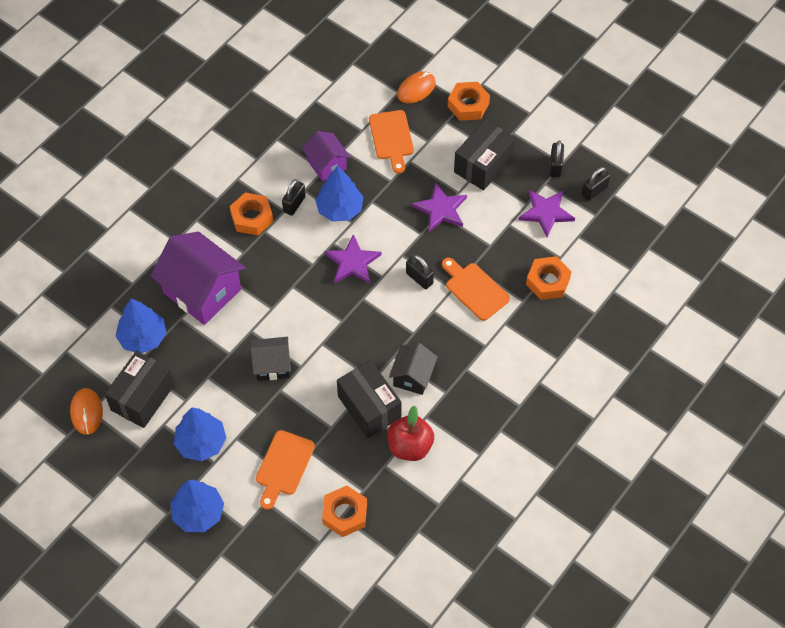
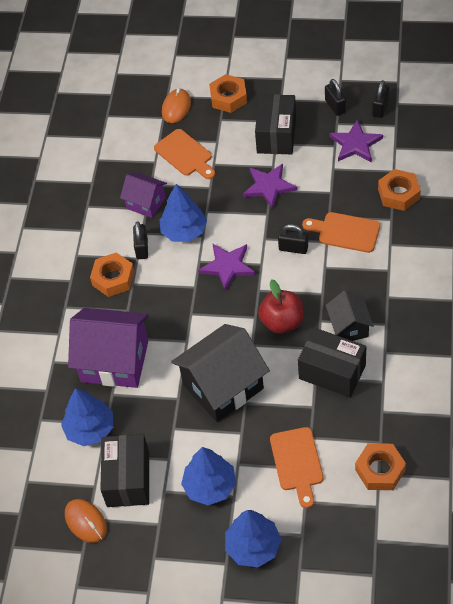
camera: 25 degrees left, 5 degrees down
(272, 365) = (223, 386): black house -> black house, size x1.80
(410, 446) = (391, 383): red apple -> red apple (282, 322)

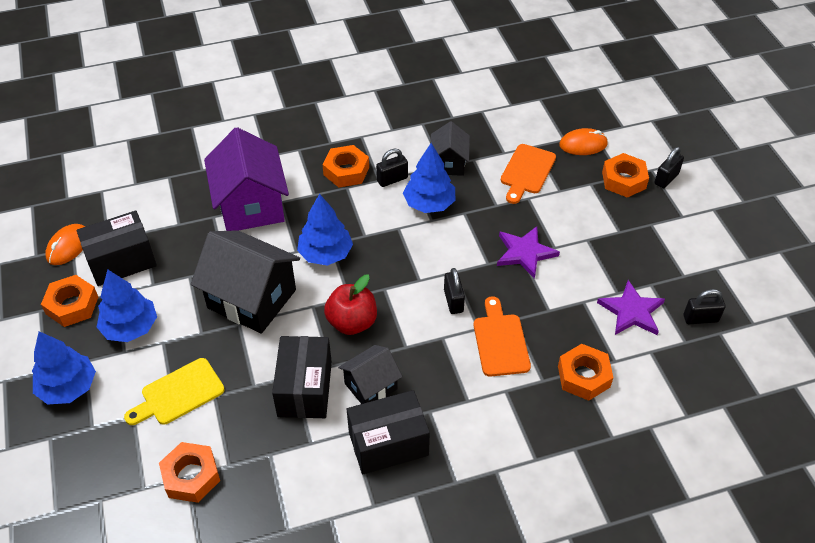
camera: 60 degrees right, 5 degrees down
(90, 429) = (169, 214): blue tree -> blue tree (325, 254)
(146, 203) = (448, 163): purple house -> black house
(161, 529) = (72, 305): none -> orange nut
(227, 266) = (402, 253): purple star -> none
(276, 135) = (598, 236): black box -> black box (388, 443)
(297, 462) = (179, 393): orange cutting board -> yellow cutting board
(335, 106) = (674, 275): black padlock -> black padlock (666, 179)

